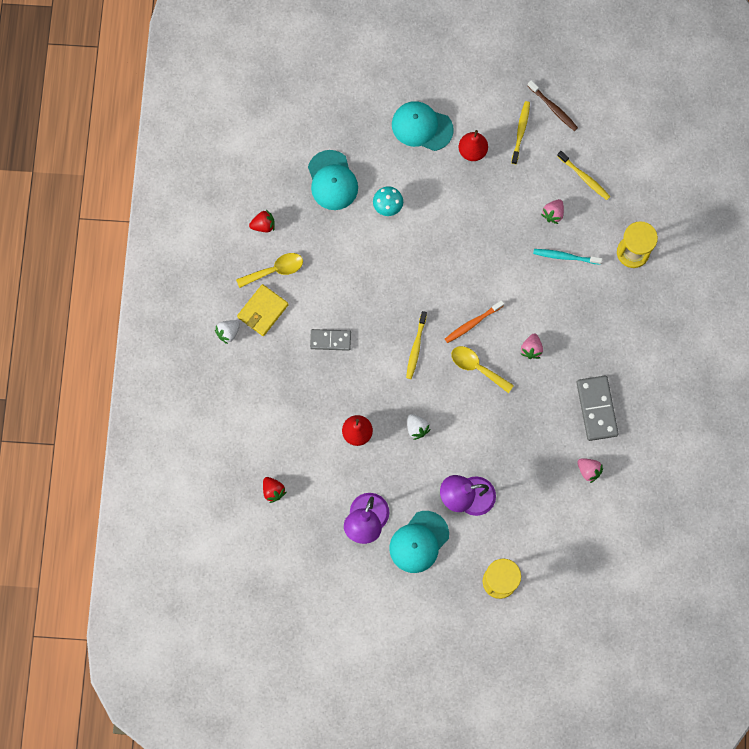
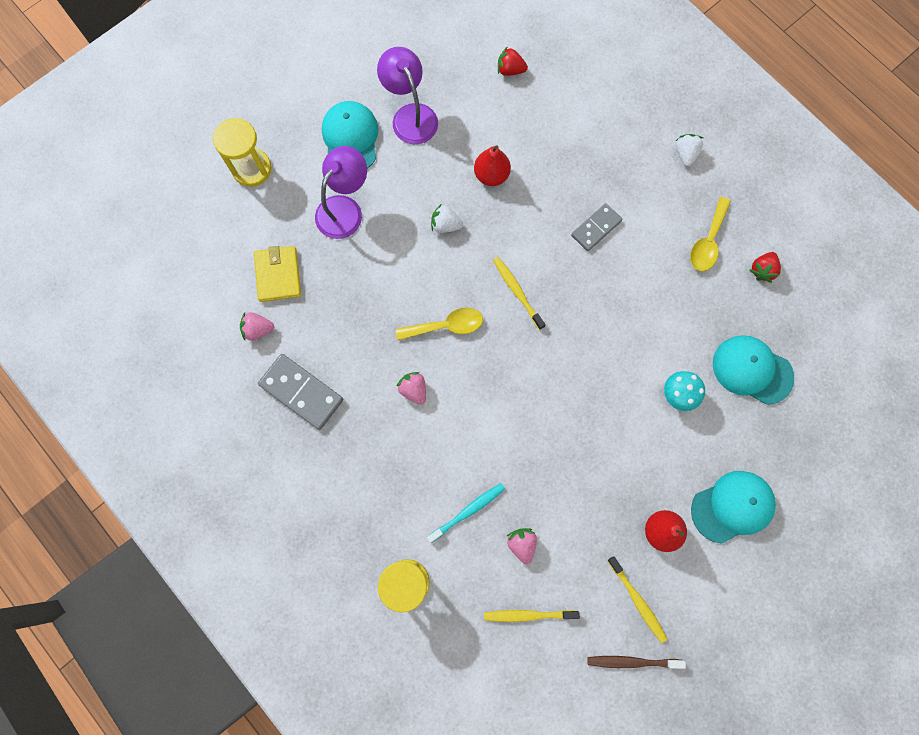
camera: 135 degrees right, 0 degrees up
(263, 311) = (678, 198): yellow wallet -> yellow wallet (278, 275)
(472, 323) = (490, 362): orange toothbrush -> none

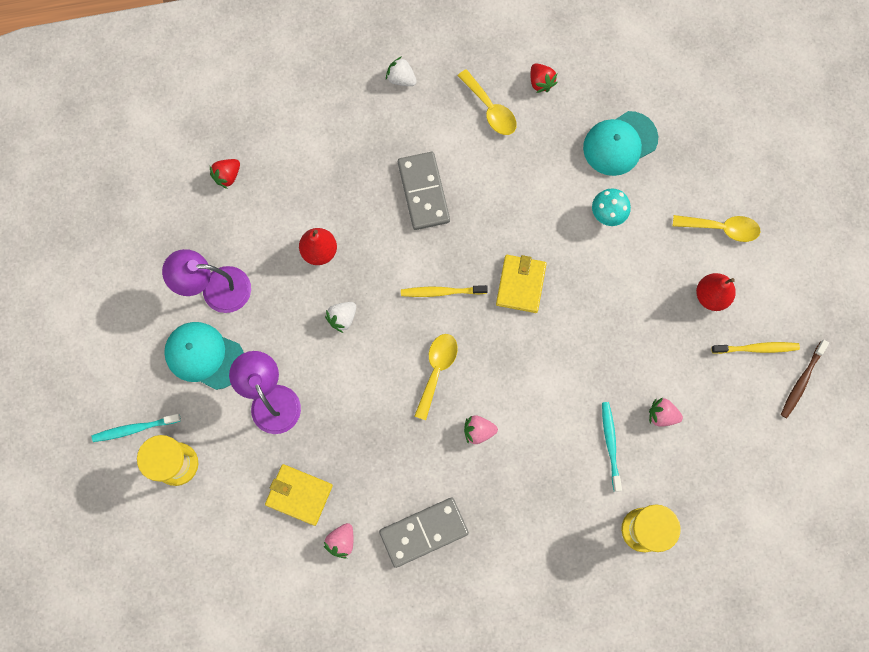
camera: 60 degrees left, 0 degrees up
(262, 122) = (134, 429): none -> turquoise toothbrush
(528, 615) = (722, 443): yellow toothbrush -> none
(565, 354) = (521, 284): none -> yellow wallet
(596, 228) = (423, 192): grey domino -> grey domino, size x1.54
(732, 506) = (722, 228): turquoise cap -> yellow spoon

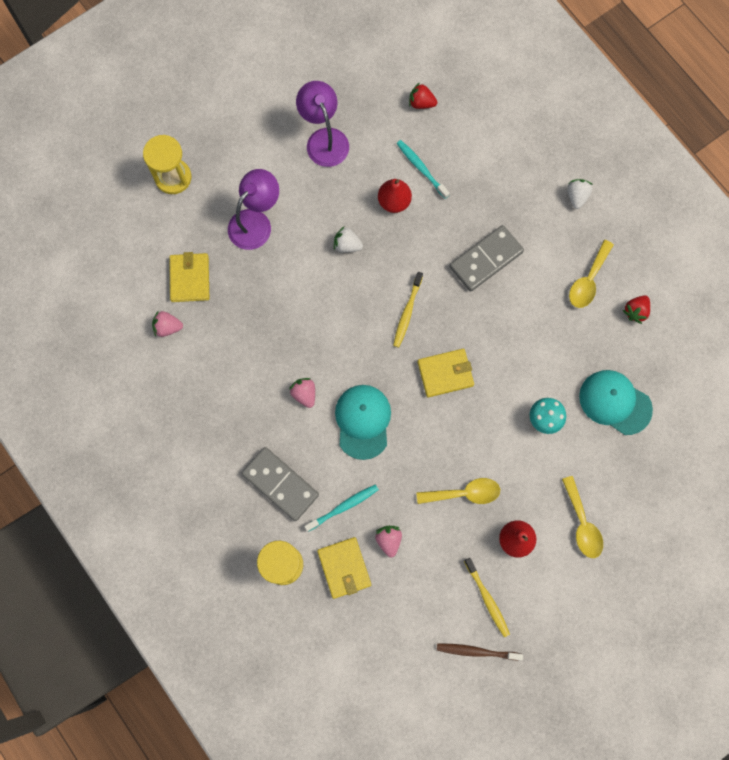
camera: 65 degrees right, 0 degrees up
(134, 429) = (186, 134): turquoise toothbrush -> turquoise toothbrush (421, 168)
(204, 356) = (266, 156): turquoise cap -> turquoise cap (363, 421)
(423, 532) = (203, 387): grey domino -> grey domino (280, 484)
(436, 370) = (339, 338): yellow spoon -> yellow spoon (464, 493)
(441, 292) = (407, 312): yellow toothbrush -> yellow toothbrush turned 135 degrees counterclockwise
(671, 471) = (344, 568): none -> yellow wallet

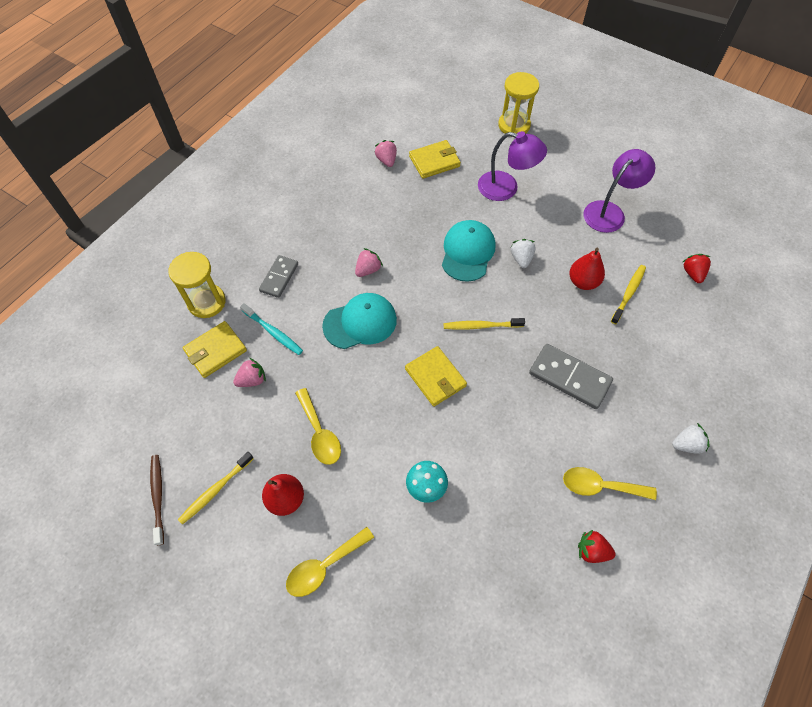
camera: 70 degrees right, 15 degrees down
(280, 484) = (279, 277): grey domino -> grey domino, size x0.65
(421, 168) = (628, 293): turquoise toothbrush -> yellow toothbrush
(615, 402) = (475, 560): turquoise cap -> turquoise cap (467, 252)

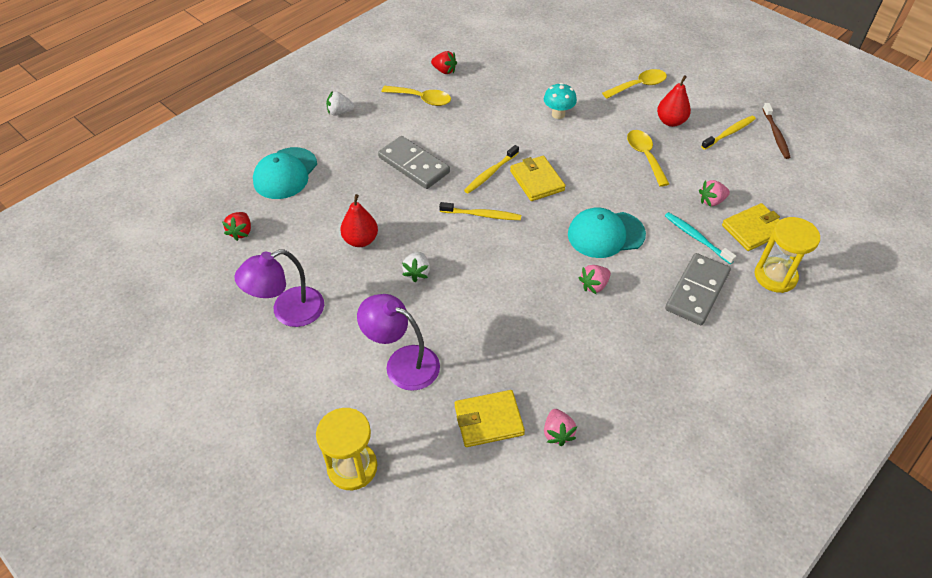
camera: 170 degrees left, 10 degrees down
(279, 277) = (697, 291): grey domino -> grey domino, size x1.54
(467, 252) = (476, 288): turquoise cap -> turquoise cap (285, 173)
(628, 293) = (319, 223): yellow toothbrush -> yellow toothbrush (490, 173)

